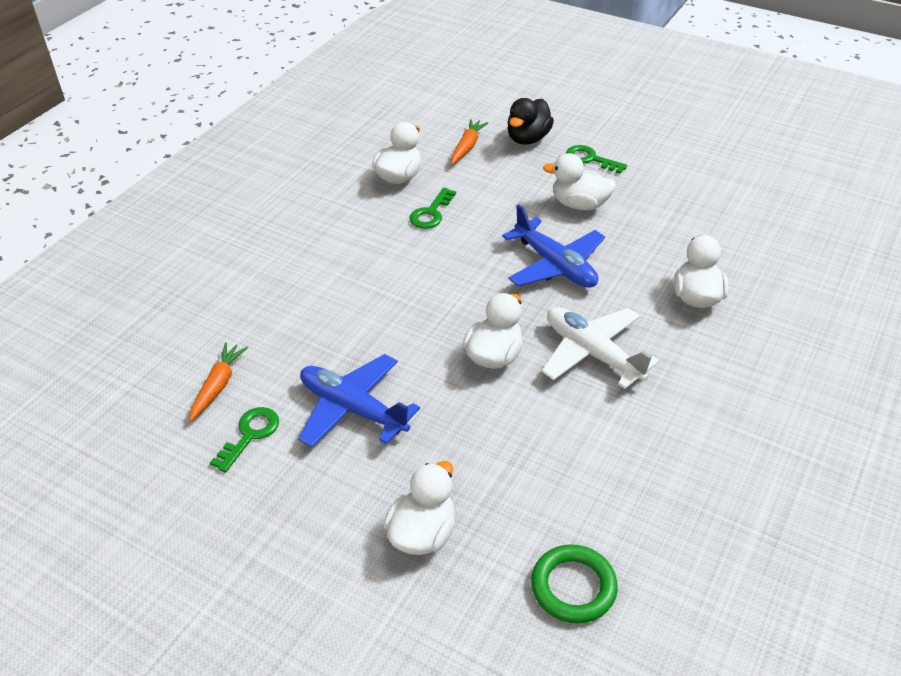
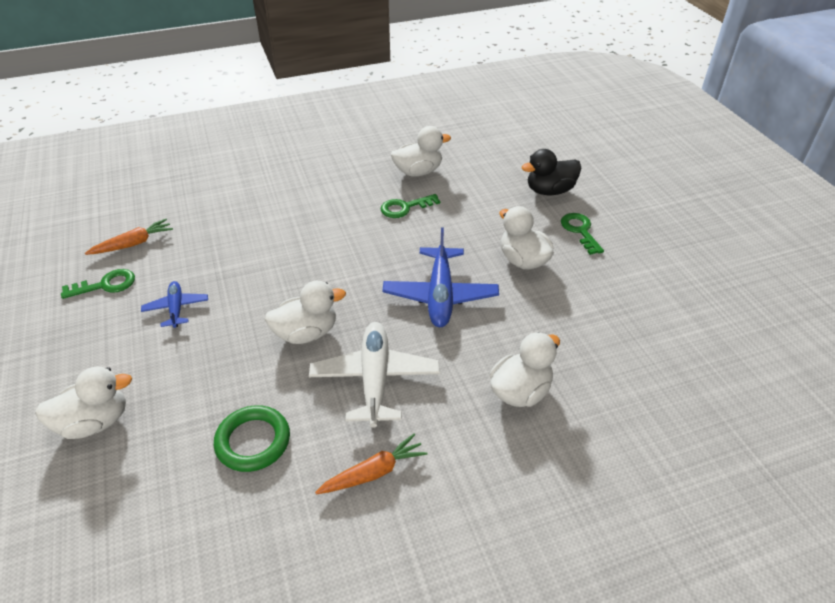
camera: 40 degrees right, 0 degrees up
(353, 409) = (176, 308): blue plane -> blue plane, size x0.55
(467, 147) = (494, 175): orange carrot -> orange carrot (373, 472)
(573, 587) = (117, 543): green ring -> green ring (253, 441)

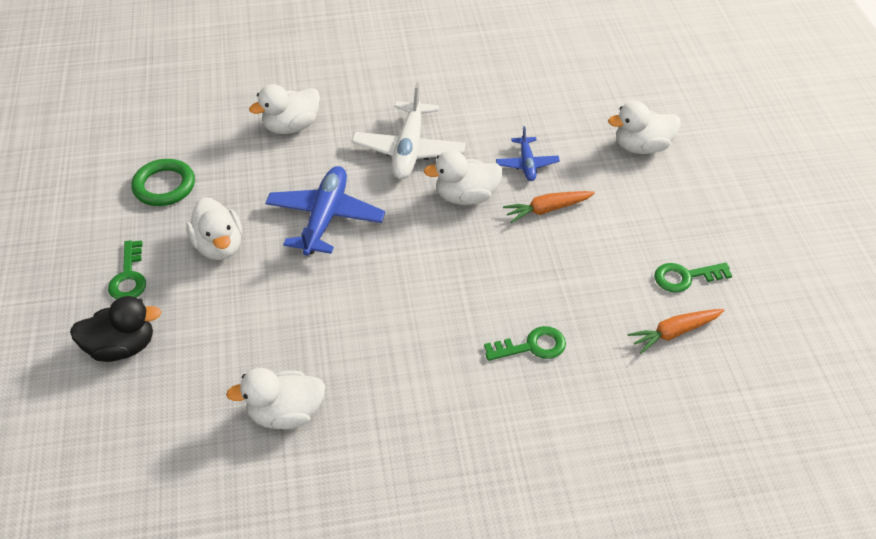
camera: 170 degrees left, 5 degrees up
(176, 308) = (599, 239): blue plane -> blue plane (527, 164)
(253, 441) = (511, 119): green ring -> green ring (164, 186)
(373, 472) = (423, 91): orange carrot -> orange carrot (547, 209)
(405, 207) = (326, 344): green key -> green key (532, 346)

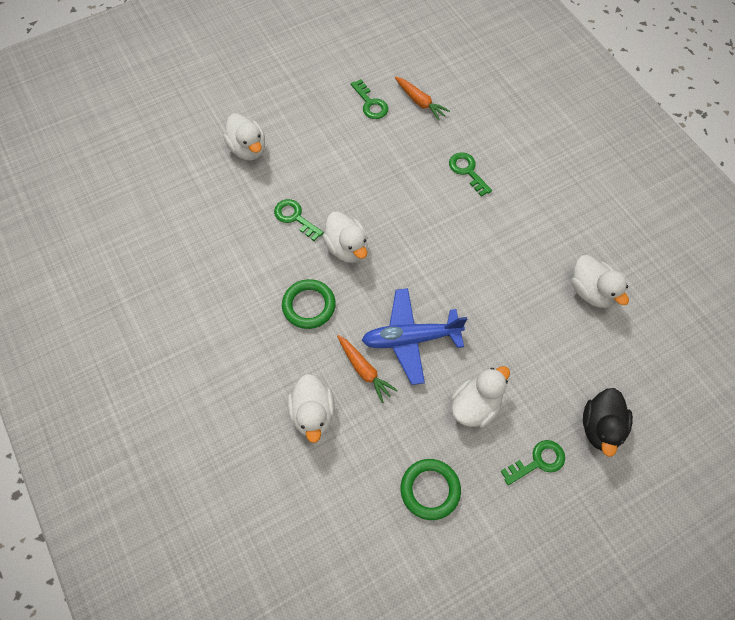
camera: 110 degrees left, 15 degrees up
(122, 347) = (601, 427): black duck -> black duck turned 135 degrees counterclockwise
(291, 126) = (312, 414): white duck -> white duck turned 45 degrees clockwise
(409, 150) = (309, 306): white plane -> green ring
(527, 164) = (295, 217): blue plane -> green key
(547, 209) = (339, 192): orange carrot -> orange carrot (364, 370)

